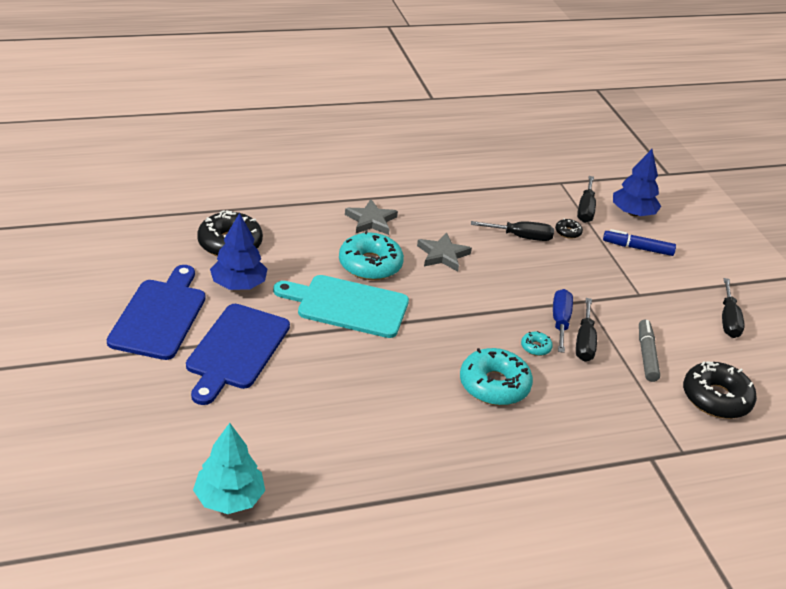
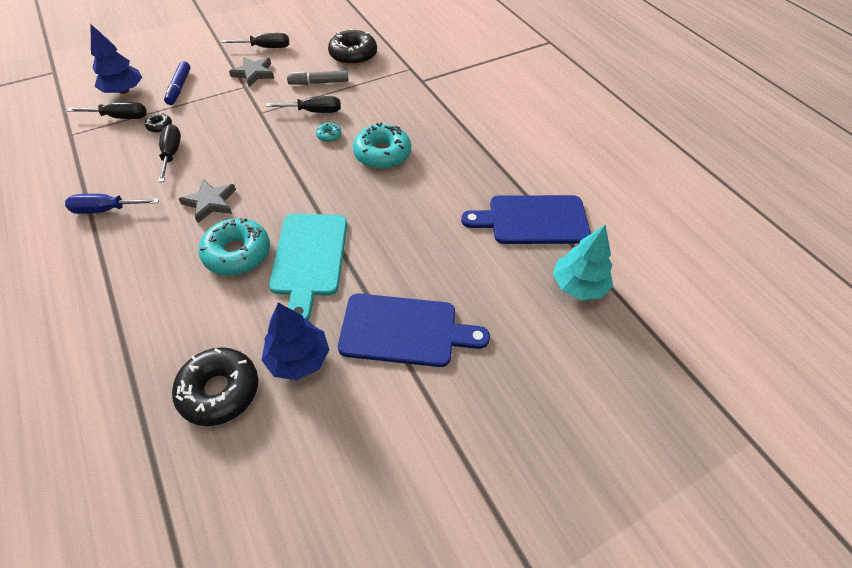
camera: 100 degrees left, 15 degrees up
(159, 316) = (375, 419): blue cutting board -> blue cutting board (533, 220)
(371, 220) = (154, 266): grey star -> grey star (254, 73)
(560, 321) = (292, 124): blue screwdriver -> blue screwdriver (106, 210)

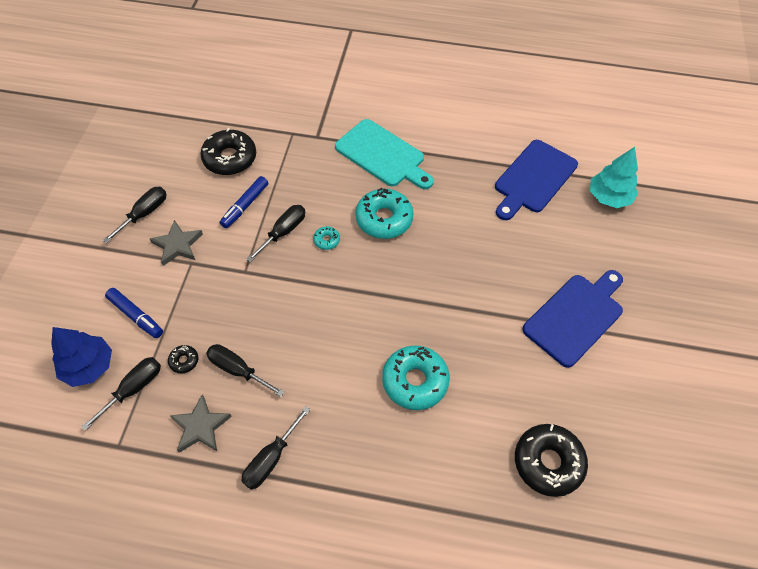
camera: 50 degrees left, 5 degrees up
(106, 210) = (271, 459): blue screwdriver -> black screwdriver
(210, 202) = (335, 371): grey star -> grey star (200, 427)
(298, 358) = (554, 395): blue tree -> none
(309, 258) = (461, 334): turquoise cutting board -> turquoise cutting board (383, 155)
(319, 83) = (245, 206): grey marker -> blue marker

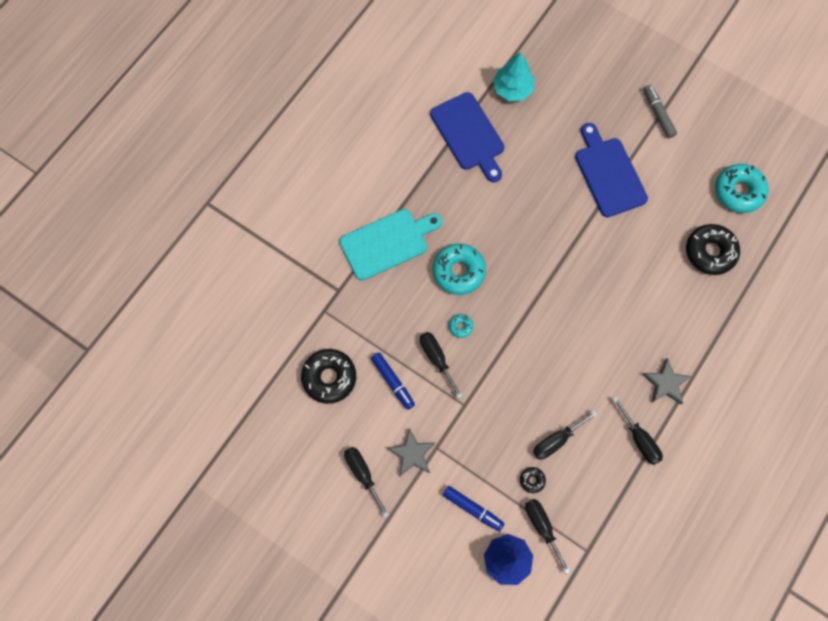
camera: 65 degrees left, 15 degrees up
(136, 316) = (473, 508): blue marker -> blue marker turned 60 degrees clockwise
(200, 427) = (594, 483): grey star -> grey star (665, 383)
(415, 381) = (616, 312): turquoise donut -> turquoise donut (738, 191)
(684, 343) = (658, 114): none -> grey marker

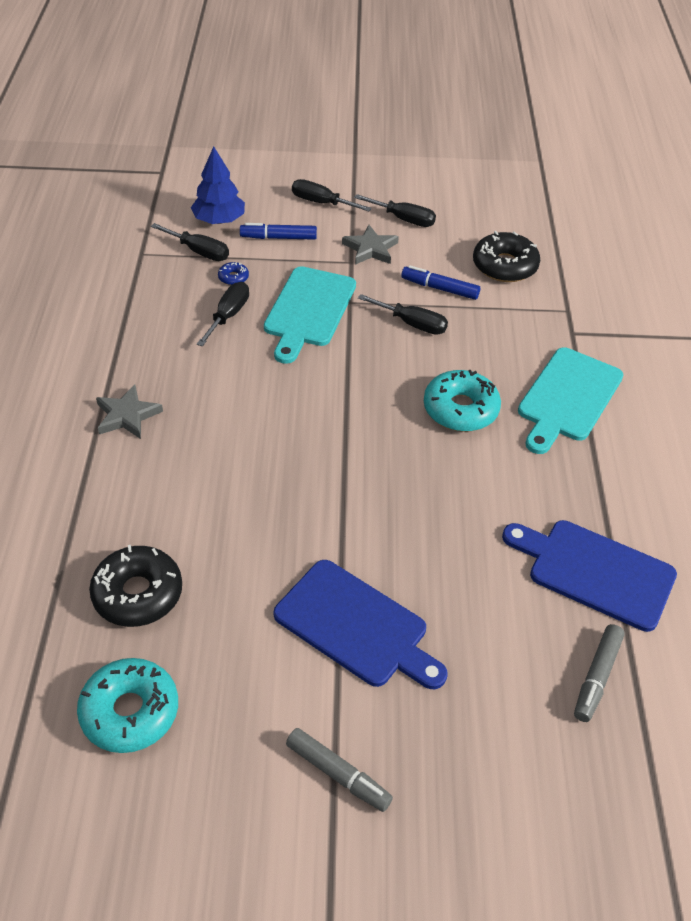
camera: 145 degrees right, 25 degrees down
(461, 326) = (411, 361): turquoise donut -> none
(498, 413) = (309, 310): none -> turquoise cutting board
(512, 89) = (597, 677): turquoise tree -> grey marker
(532, 480) = (233, 277): black donut -> blue donut
(639, 439) = (132, 353): black screwdriver -> black screwdriver (321, 203)

